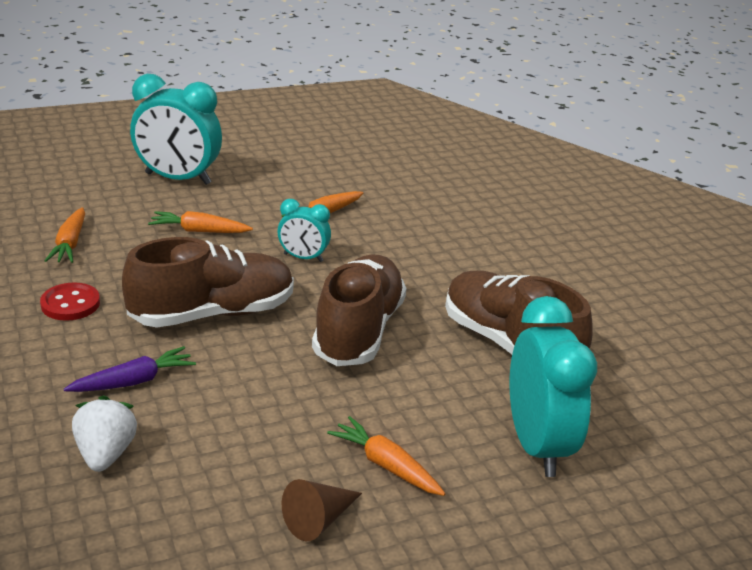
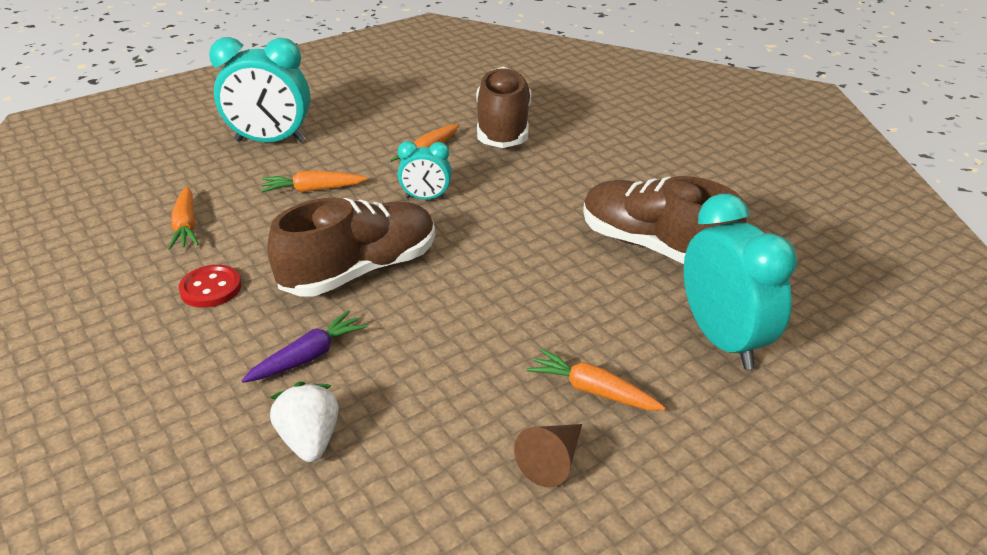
camera: 10 degrees left, 5 degrees up
(358, 331) = (509, 261): brown shoe -> brown shoe (503, 127)

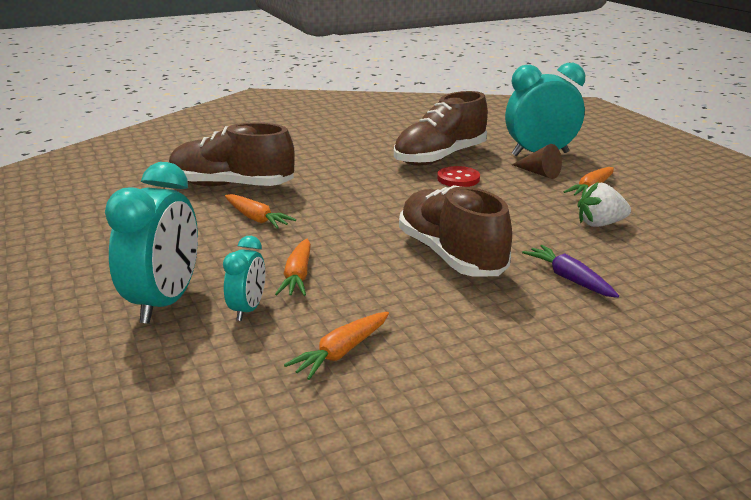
camera: 80 degrees left, 10 degrees down
(186, 226) = (341, 352): orange carrot -> orange carrot turned 135 degrees clockwise
(211, 288) = (468, 329): red button -> red button (458, 179)
(310, 440) = (663, 278): white strawberry -> white strawberry (600, 224)
(426, 198) = (341, 224): turquoise clock -> turquoise clock (248, 309)
(552, 461) = (655, 205): brown cone -> brown cone (539, 173)

